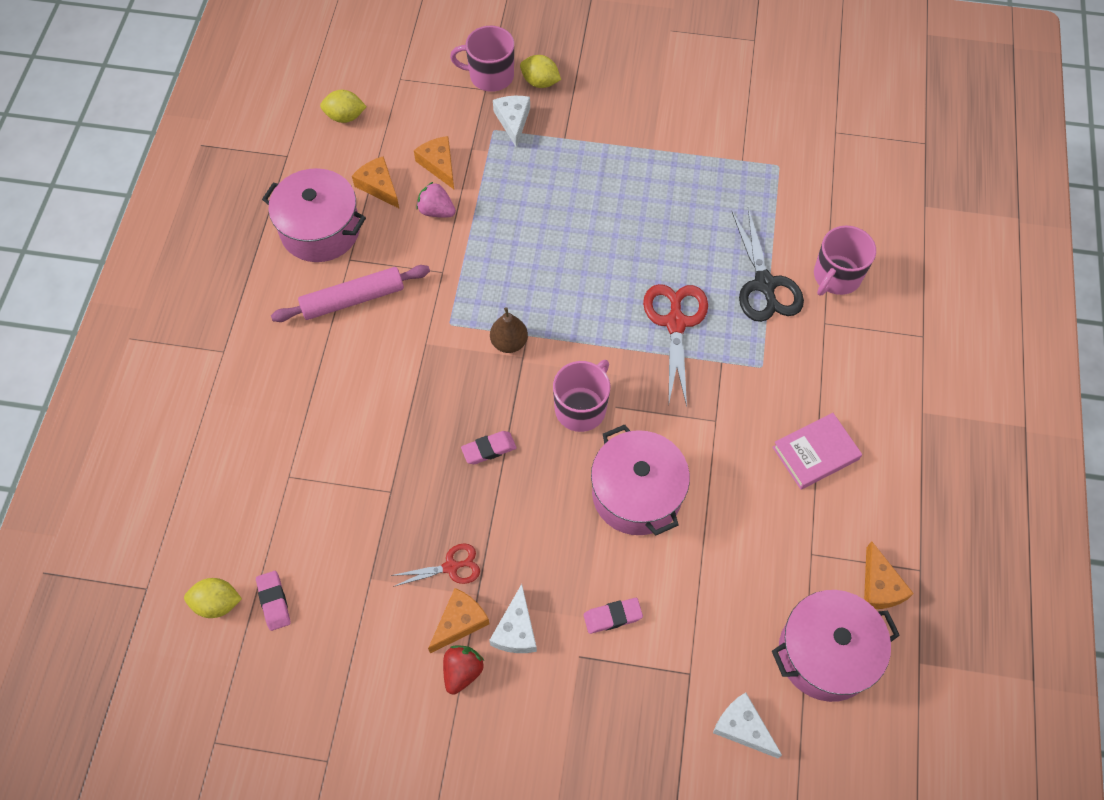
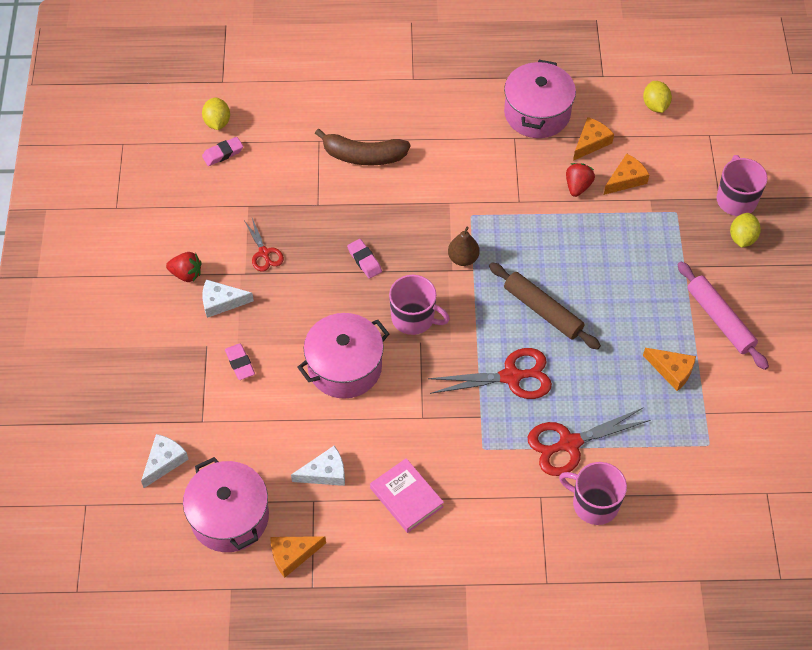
camera: 80 degrees right, 5 degrees down
(329, 427) = (363, 156): none -> brown banana
(353, 299) = (477, 147): pink rolling pin -> pink rolling pin (720, 320)
(436, 211) = (578, 186): pink strawberry -> red strawberry
(460, 622) = (223, 266): orange cheese -> orange cheese (672, 371)
(513, 121) = (690, 225): white cheese -> white cheese (325, 473)
(595, 276) = (543, 310): none -> brown rolling pin
(764, 284) = (569, 443): black scissors -> red scissors

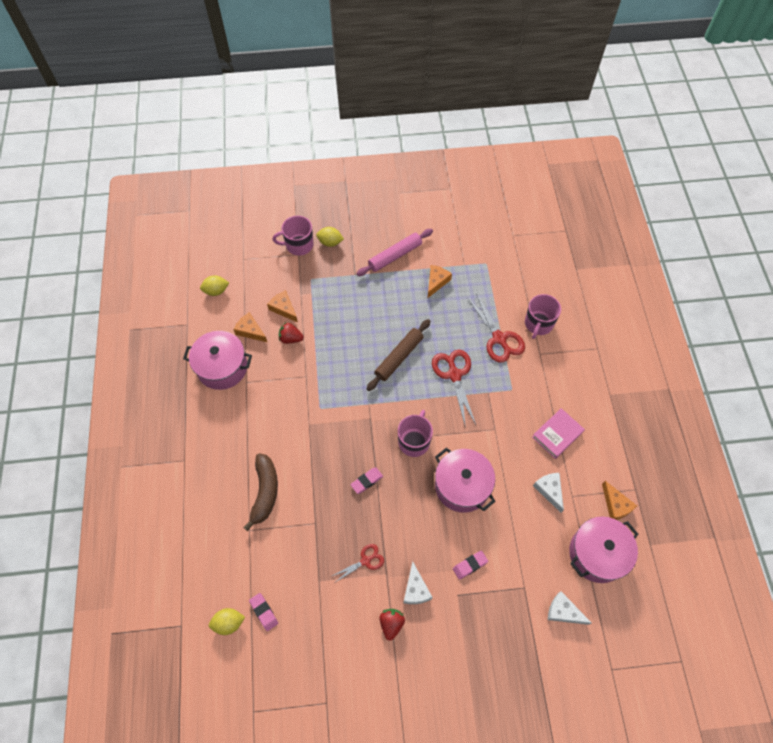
camera: 95 degrees left, 5 degrees up
(463, 258) = (359, 411): brown pear -> none

